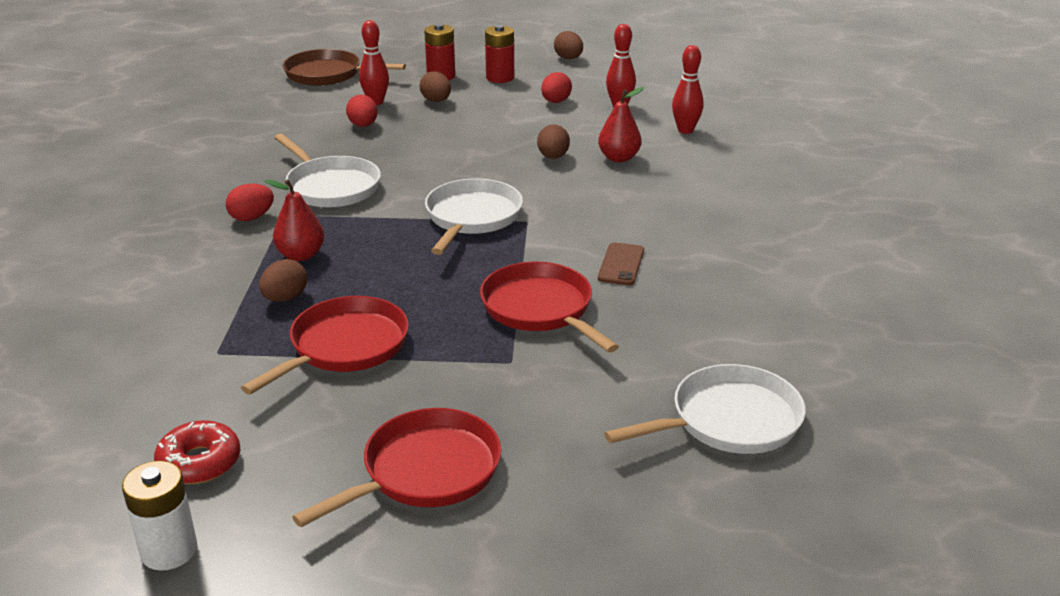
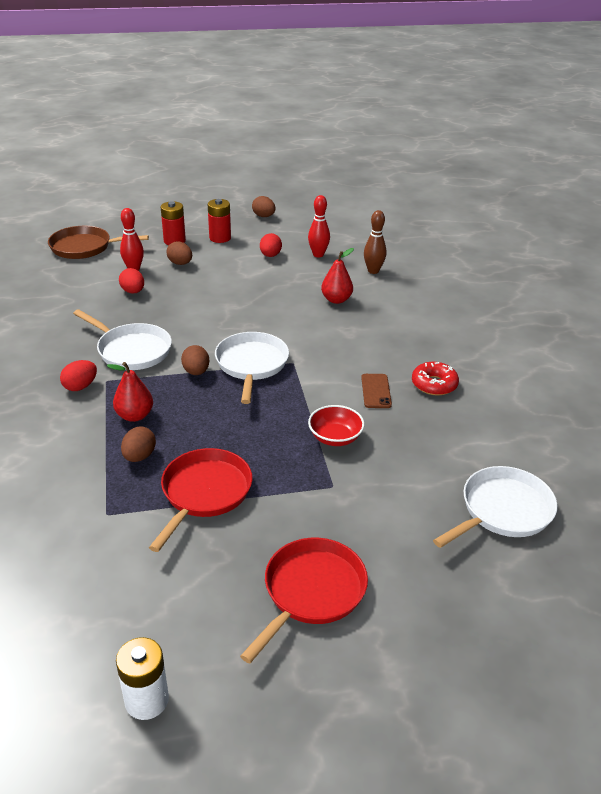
camera: 15 degrees left, 5 degrees up
(199, 462) = (136, 616): red donut -> red donut (434, 384)
(540, 309) = (335, 437): red pan -> red bowl
(553, 157) = (289, 304): brown egg -> brown egg (196, 372)
(685, 130) = (373, 271): red bowling pin -> brown bowling pin

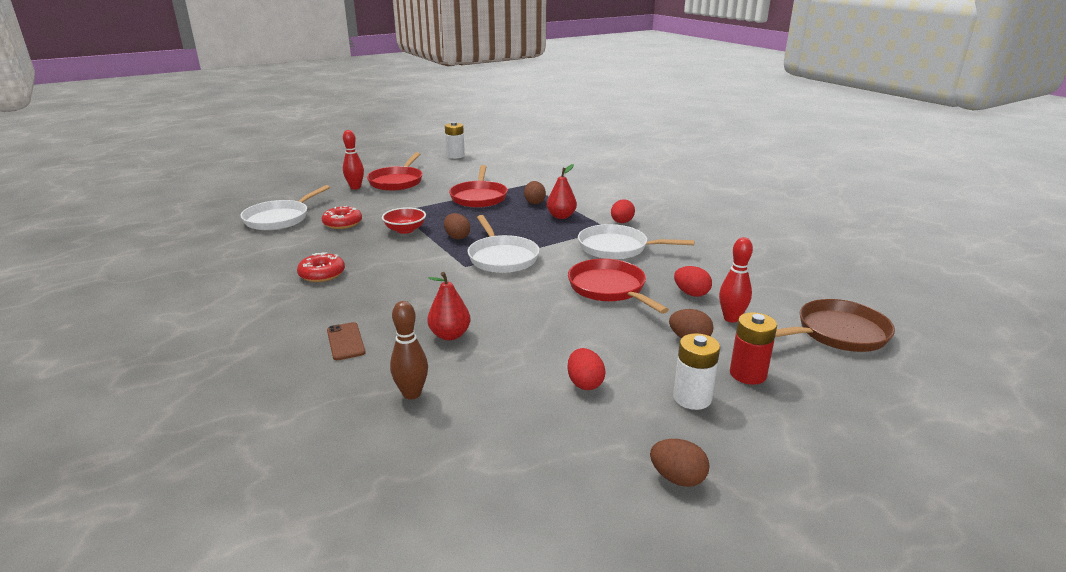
camera: 160 degrees right, 10 degrees down
(189, 309) = (609, 288): none -> red pan
(196, 372) = (545, 245): brown egg -> brown egg (457, 237)
(220, 238) = (692, 398): red battery -> white battery
(318, 254) = (513, 404): red bowling pin -> red bowling pin (355, 187)
(376, 391) = (378, 260): brown phone -> brown phone (345, 341)
(413, 474) = (342, 223): none -> red donut

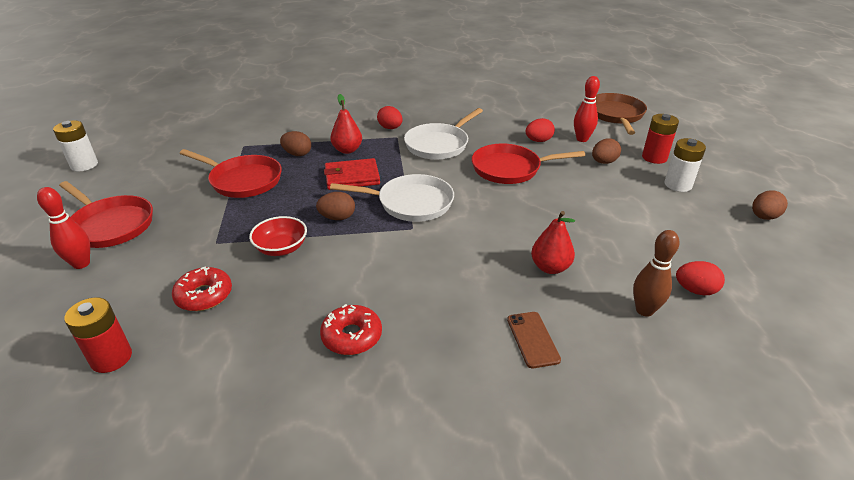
camera: 65 degrees left, 10 degrees up
(280, 218) = (111, 358): white pan -> red battery
(345, 341) = (532, 339): brown phone -> brown phone turned 75 degrees clockwise
(520, 228) = (352, 177): none -> red wallet
(585, 383) = (650, 220): red egg -> red egg (695, 290)

